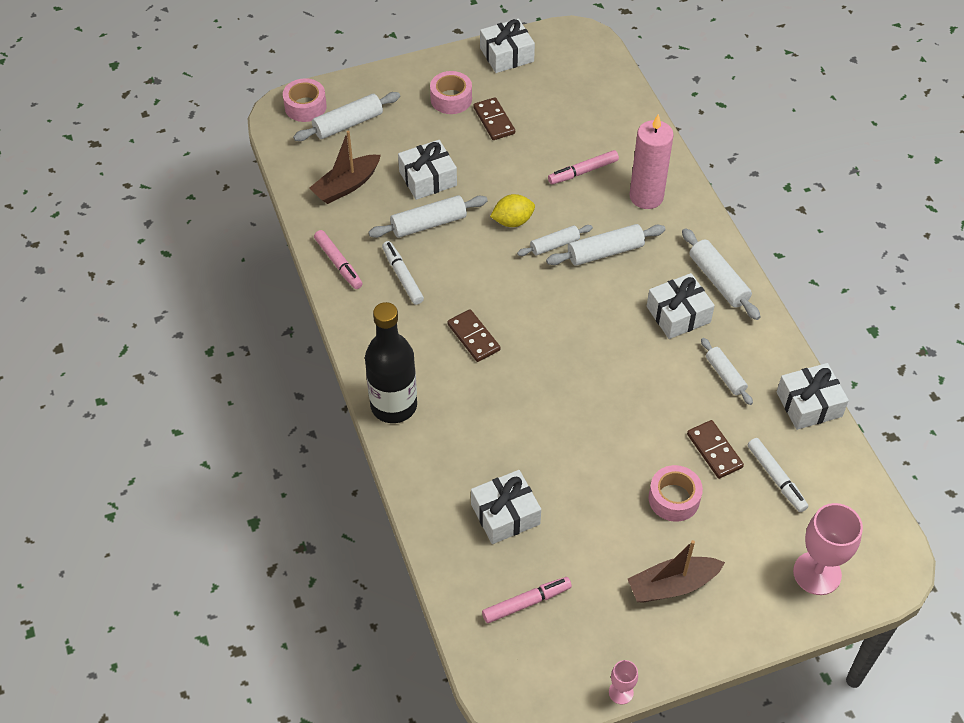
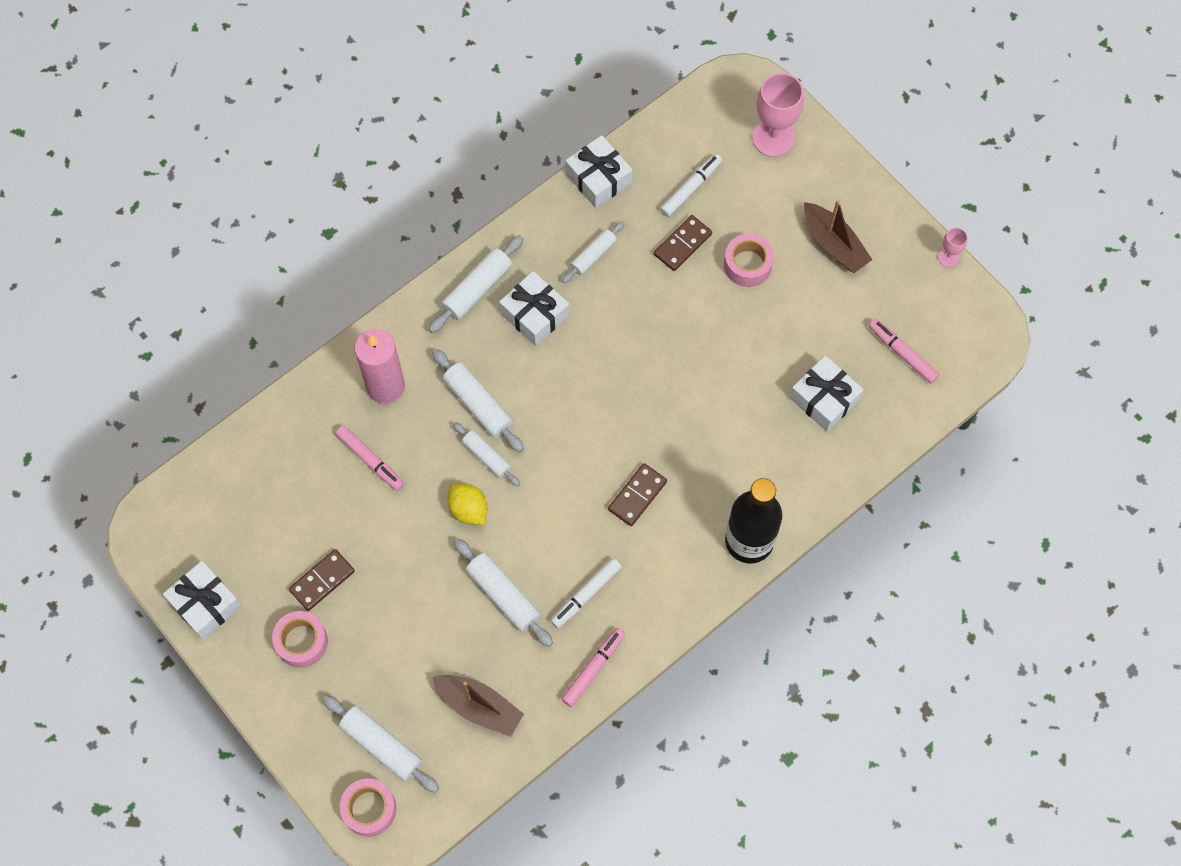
camera: 110 degrees left, 15 degrees up
(428, 178) = (437, 621): white gift -> none

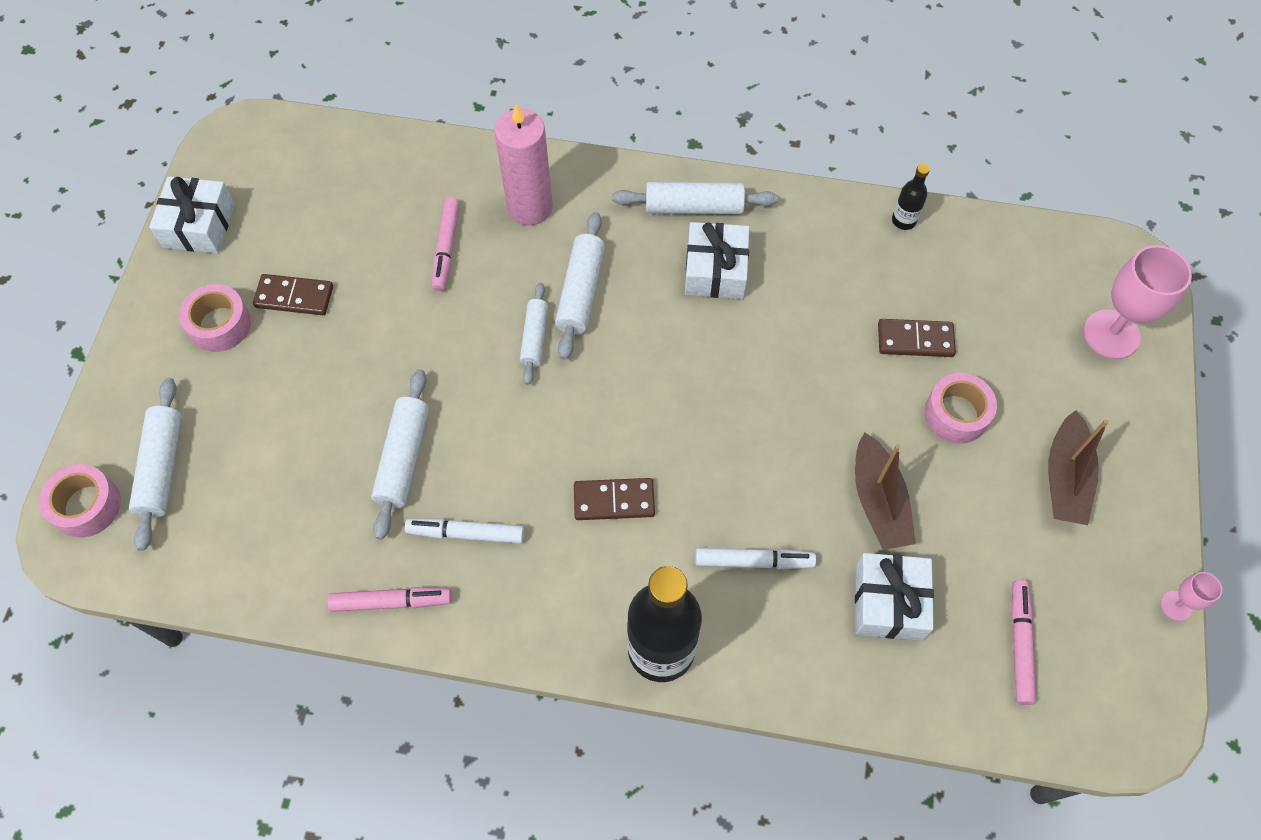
camera: 50 degrees right, 5 degrees down
(468, 509) = (467, 362): yellow lemon -> none
(479, 707) = (267, 525): brown boat -> brown boat (878, 502)
(593, 255) = (823, 273): white rolling pin -> none
(598, 178) = (903, 220): white gift -> black bottle
(690, 188) = (978, 303): white marker -> white marker (753, 561)

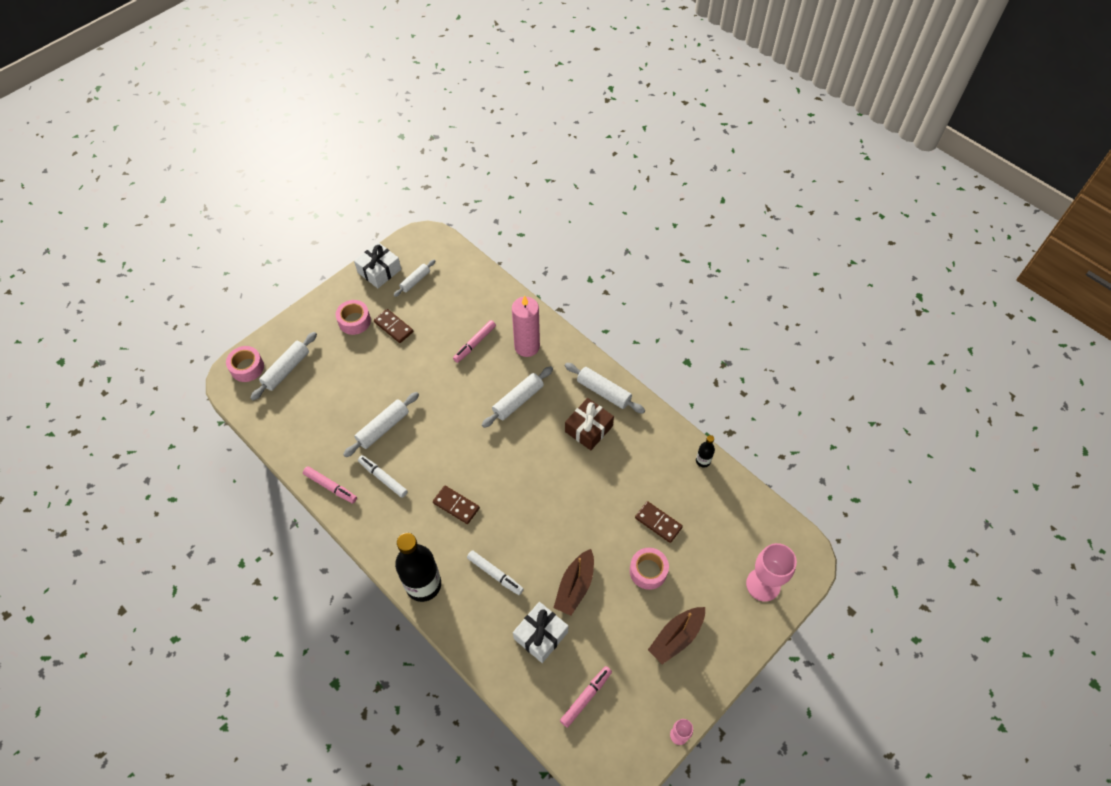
camera: 35 degrees right, 5 degrees down
(535, 337) = (480, 409): white rolling pin -> white rolling pin (415, 281)
(715, 270) = (588, 429): white gift -> brown gift

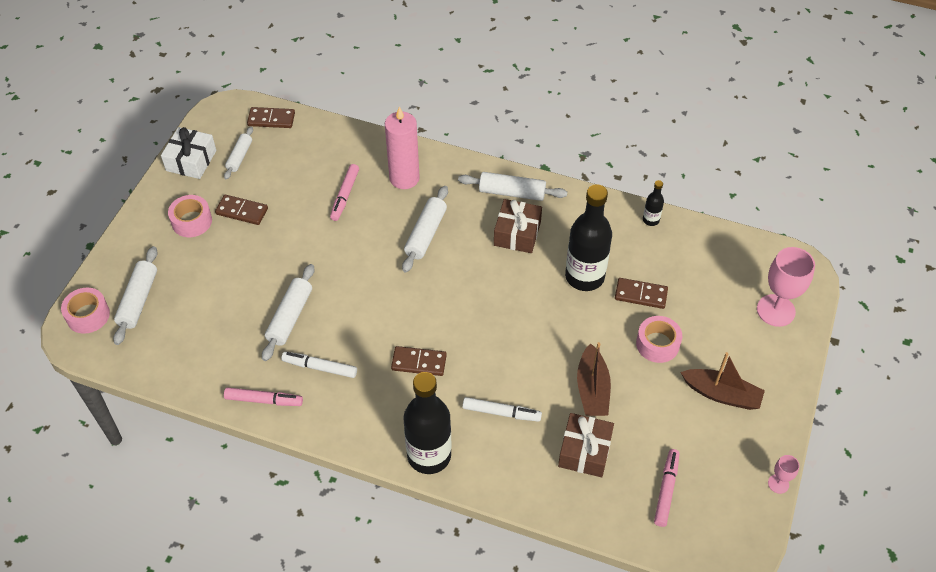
camera: 25 degrees left, 5 degrees down
(454, 258) = (271, 119): none -> brown domino
(540, 635) = (584, 451): white gift -> brown gift
(621, 488) = (584, 277): none -> black bottle
(676, 637) = (722, 394): brown boat -> brown boat turned 90 degrees counterclockwise

